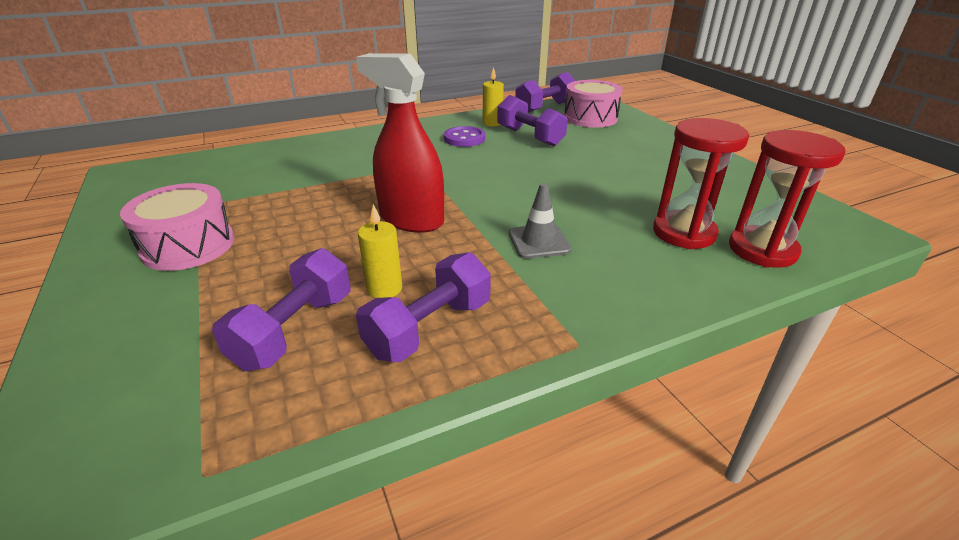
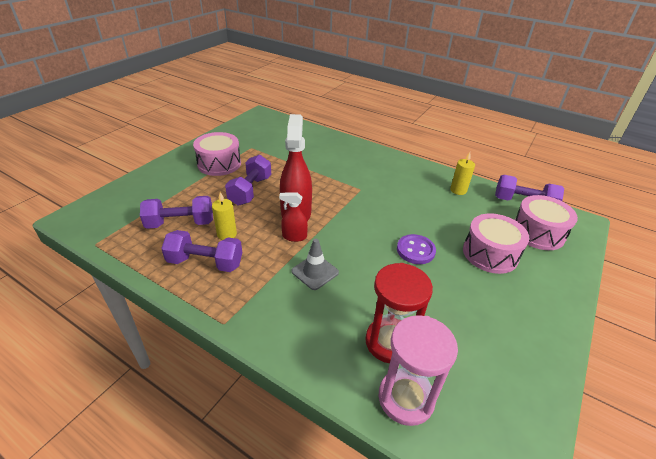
camera: 55 degrees right, 5 degrees up
(456, 235) = (294, 236): none -> red spray bottle
(464, 138) = (417, 189): purple button -> purple button (415, 250)
(530, 137) = (458, 215): purple dumbbell -> purple dumbbell (250, 190)
(599, 144) = (490, 254): none -> pink drum
(762, 250) = (406, 398): red hourglass -> pink hourglass

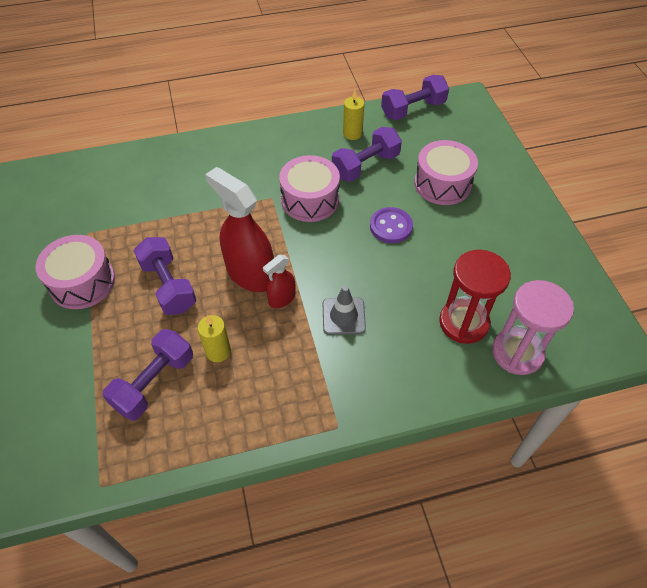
camera: 45 degrees left, 15 degrees up
(205, 262) = (242, 395): purple dumbbell -> purple dumbbell (365, 166)
(538, 233) = (452, 135): pink drum -> pink drum (310, 200)

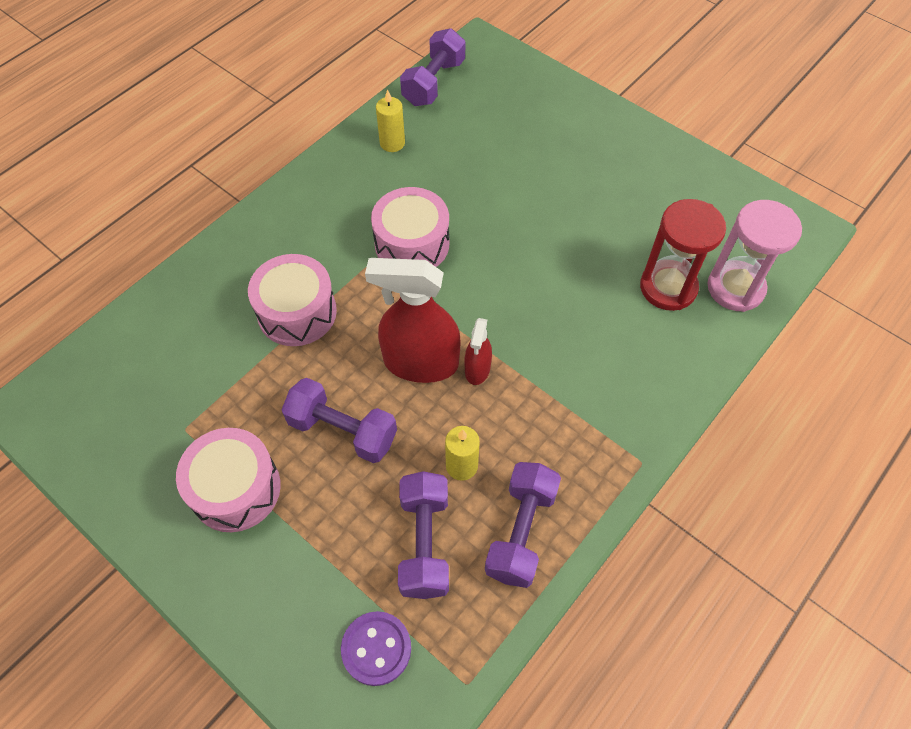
camera: 35 degrees left, 5 degrees up
(343, 316) = (554, 349): grey traffic cone -> none
(365, 166) = (438, 173): purple dumbbell -> purple dumbbell (521, 531)
(391, 226) = (520, 227): purple button -> purple button (376, 649)
(442, 184) = (532, 153): pink drum -> pink drum (297, 312)

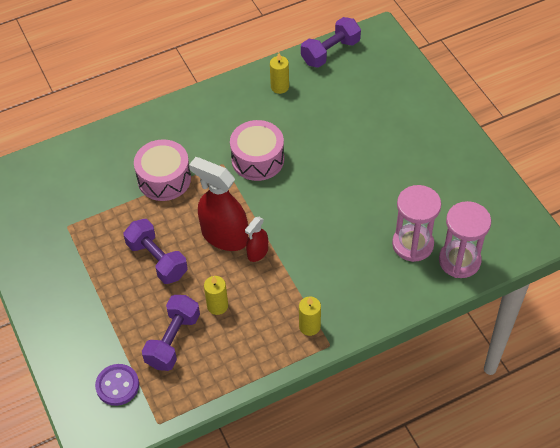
camera: 25 degrees right, 5 degrees down
(236, 489) = (80, 270): pink drum -> none
(521, 531) = (233, 356): purple dumbbell -> none
(601, 447) = (309, 326): none -> yellow candle
(668, 287) = (412, 244): red hourglass -> pink hourglass

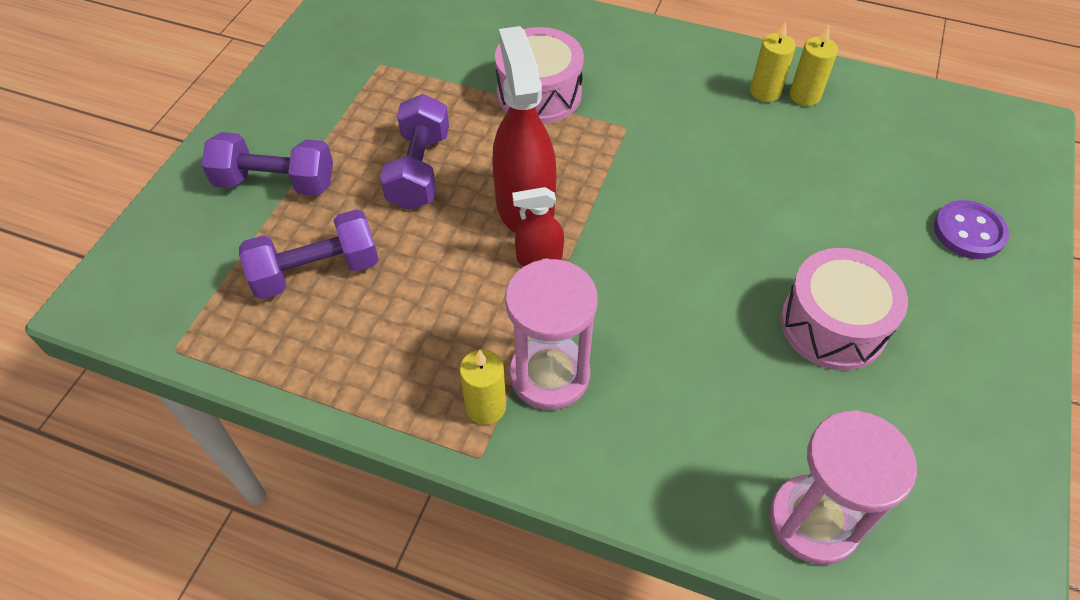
camera: 45 degrees right, 0 degrees up
(117, 385) = (198, 266): purple button -> purple button (968, 232)
(217, 306) = (413, 277): yellow candle -> yellow candle (765, 92)
(257, 159) = (675, 154): pink drum -> pink drum (833, 325)
(330, 52) = (924, 103): purple dumbbell -> purple dumbbell (275, 183)
(412, 244) = (764, 430): pink hourglass -> pink hourglass (549, 375)

